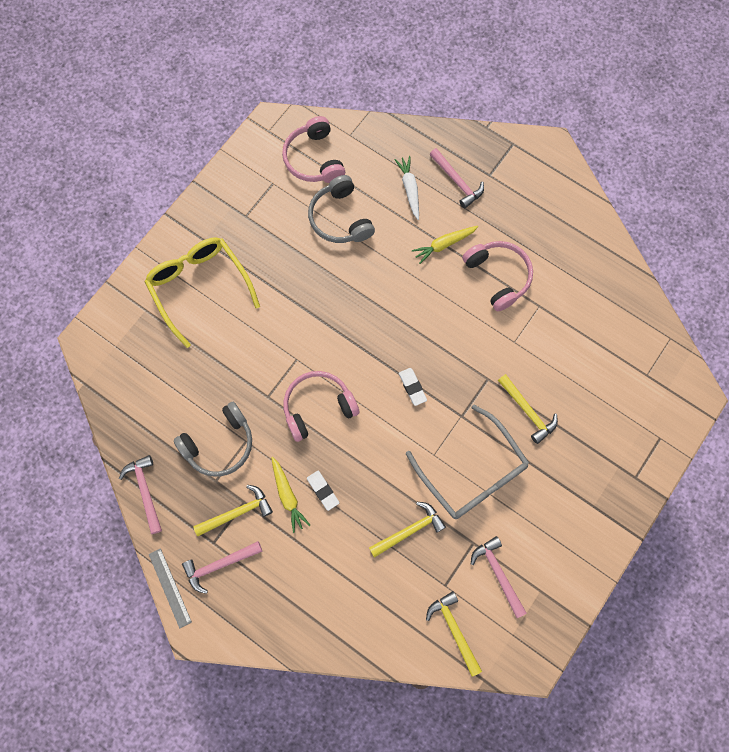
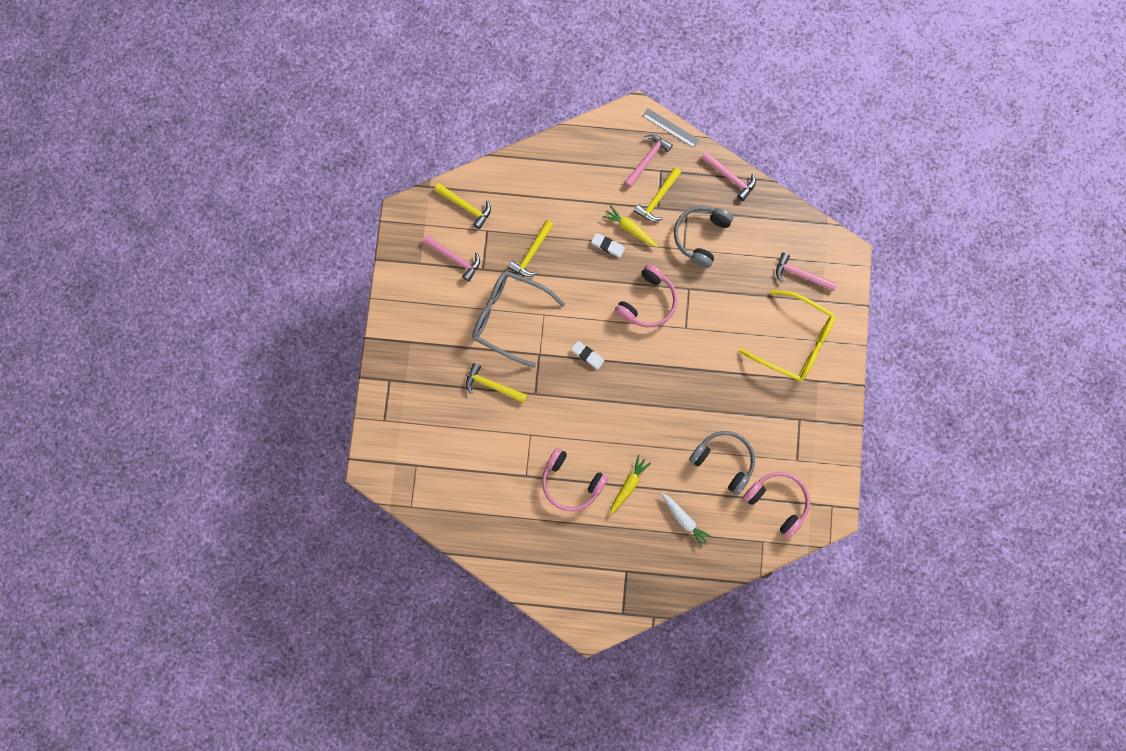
camera: 150 degrees right, 5 degrees up
(457, 182) = (649, 549): pink hammer -> pink hammer (801, 274)

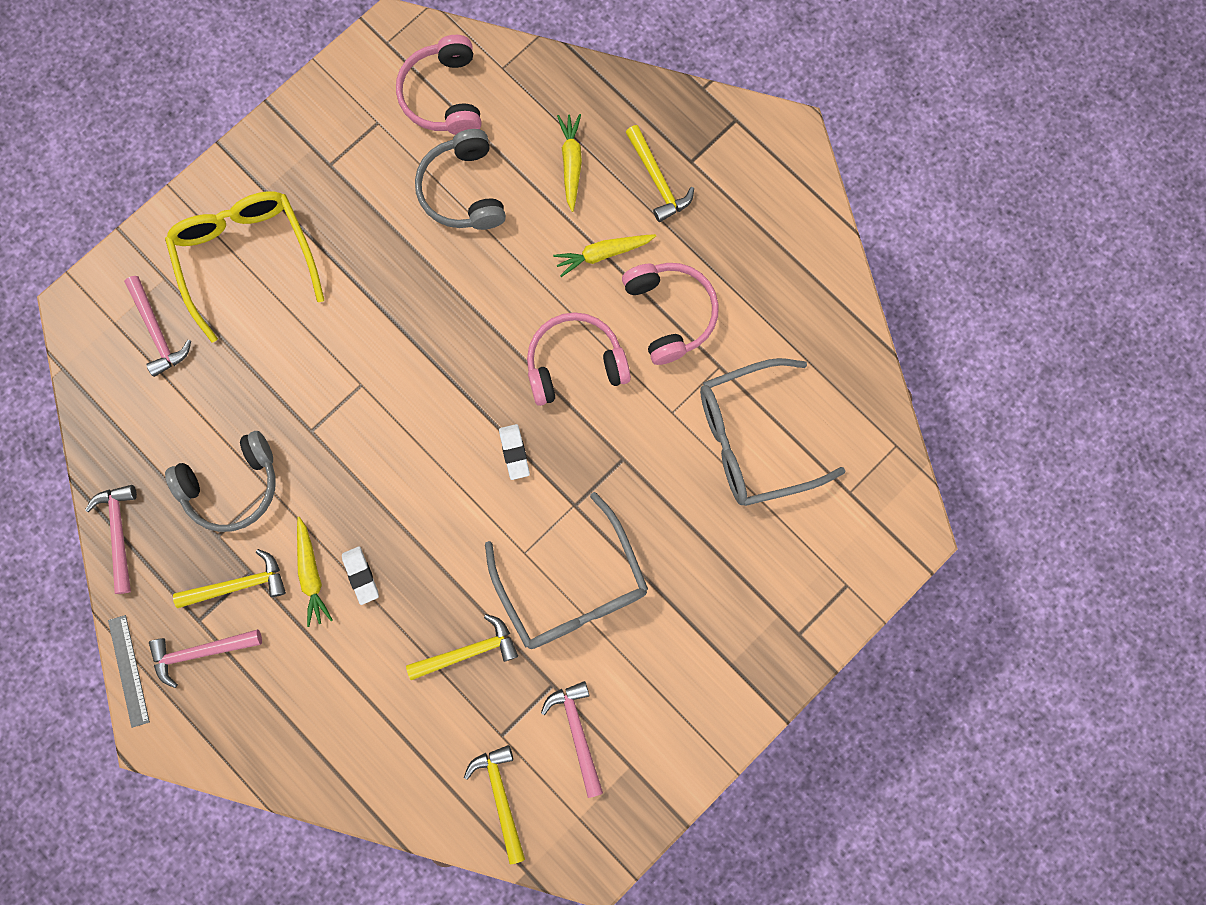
camera: 140 degrees left, 0 degrees up
(481, 453) = (753, 439): none -> grey glasses
(492, 385) = (668, 515): yellow hammer -> yellow hammer (657, 180)
(647, 302) = (377, 457): pink headphones -> pink headphones (575, 363)
(684, 519) = (571, 163): white carrot -> yellow carrot

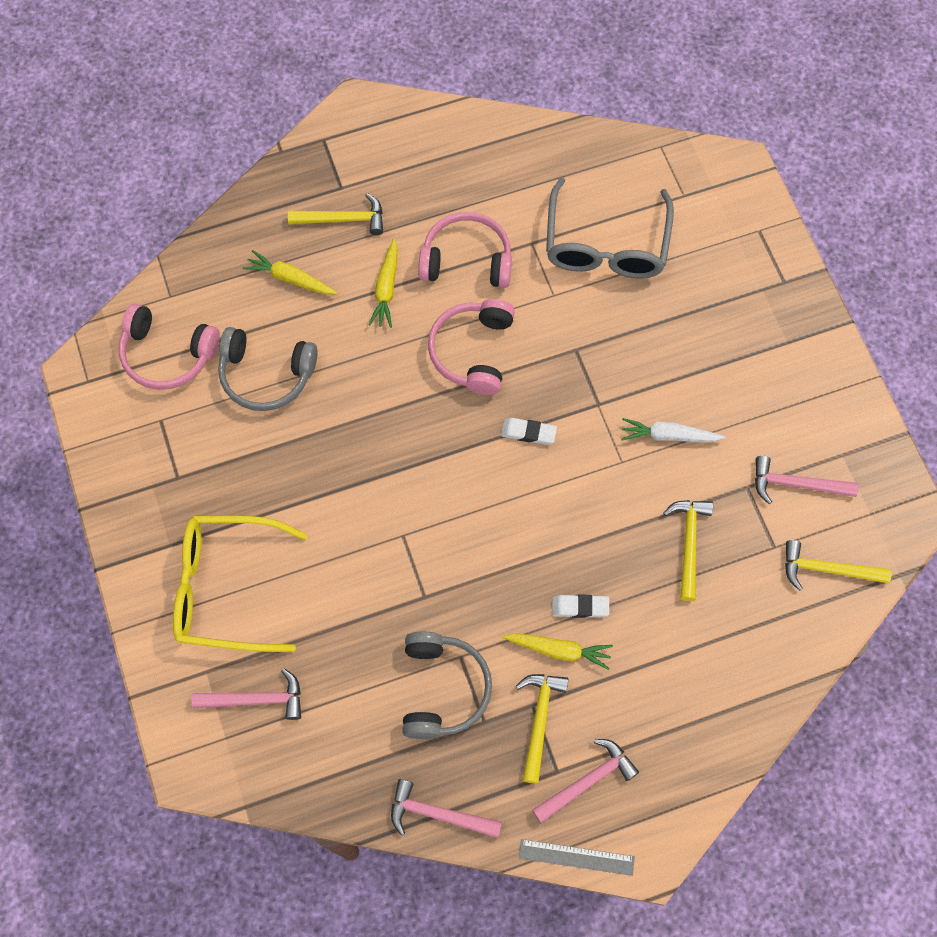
camera: 65 degrees left, 10 degrees down
(200, 652) = (587, 781): pink hammer -> pink hammer turned 135 degrees counterclockwise
(572, 587) = (669, 436): grey glasses -> white carrot

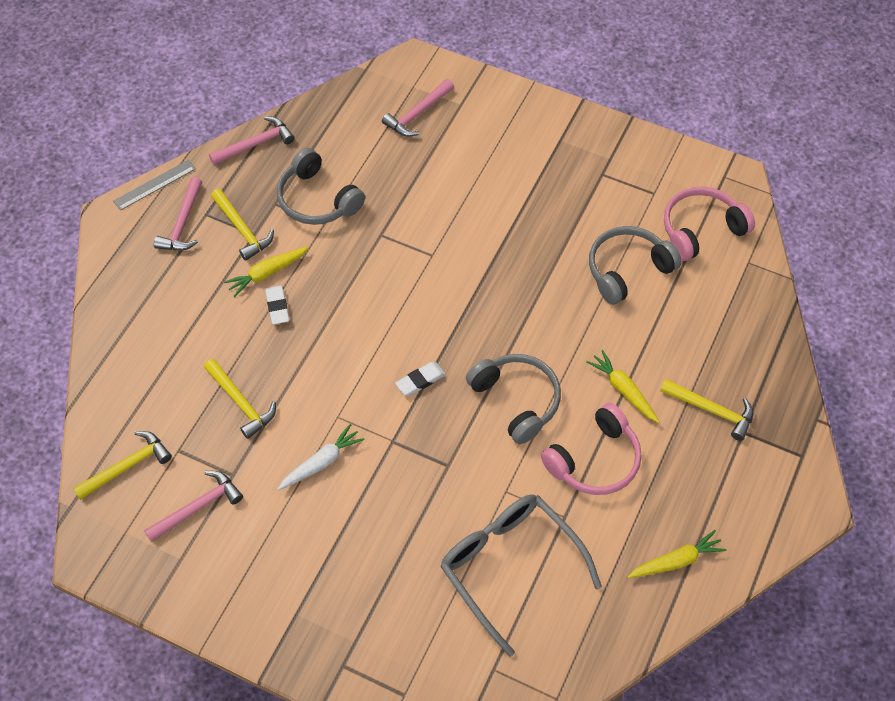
camera: 135 degrees right, 10 degrees down
(226, 588) = (500, 147): yellow glasses -> none
(290, 279) = (692, 340): yellow carrot -> yellow carrot (676, 561)
(343, 219) = (712, 410): yellow hammer -> yellow hammer turned 105 degrees counterclockwise
(472, 351) = (516, 400): pink headphones -> grey headphones
(580, 607) = (277, 307): white eraser -> white eraser turned 60 degrees counterclockwise

